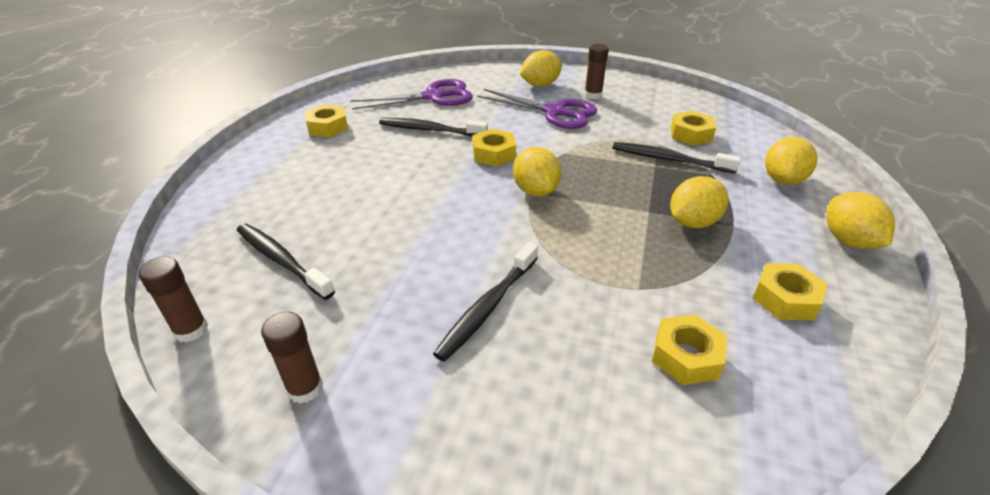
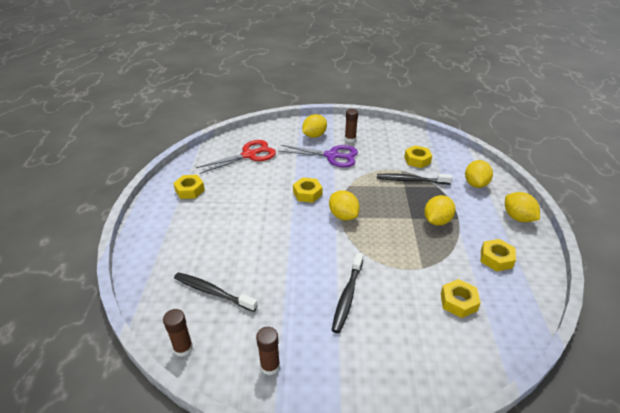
camera: 15 degrees left, 0 degrees up
(430, 130) = (259, 182): black toothbrush -> none
(433, 97) = (249, 155): purple scissors -> red scissors

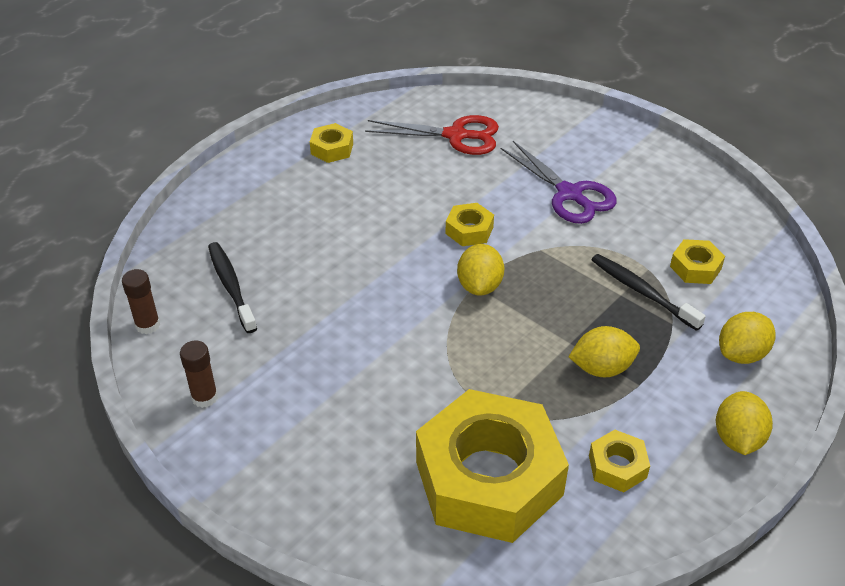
camera: 40 degrees right, 5 degrees up
(314, 135) = (582, 149): yellow lemon -> none
(347, 296) = (364, 383): black toothbrush -> none
(350, 139) = (631, 181): brown glue stick -> none
(458, 302) = (488, 478): yellow nut -> yellow nut, size x2.45

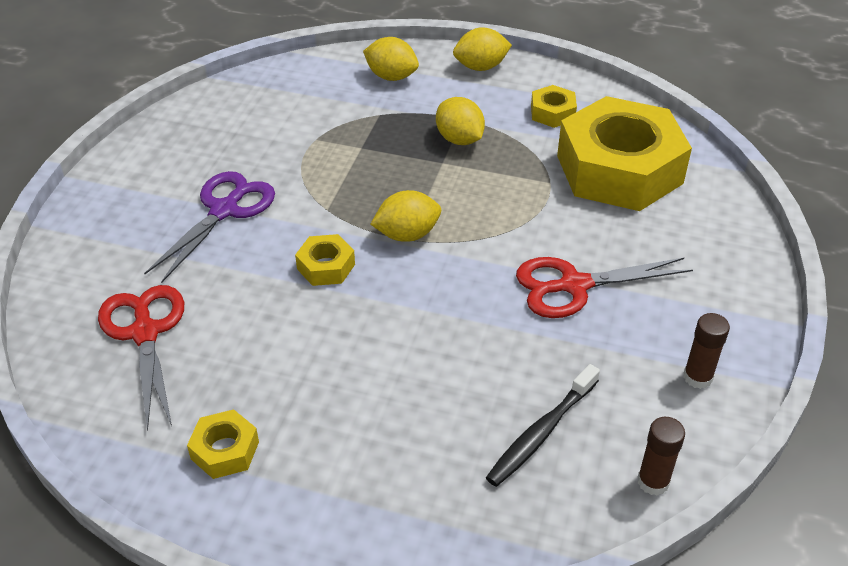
camera: 115 degrees left, 0 degrees up
(352, 366) = (574, 285): none -> red scissors
(642, 292) = (350, 136): black toothbrush -> none
(695, 267) = (298, 113): yellow nut -> none

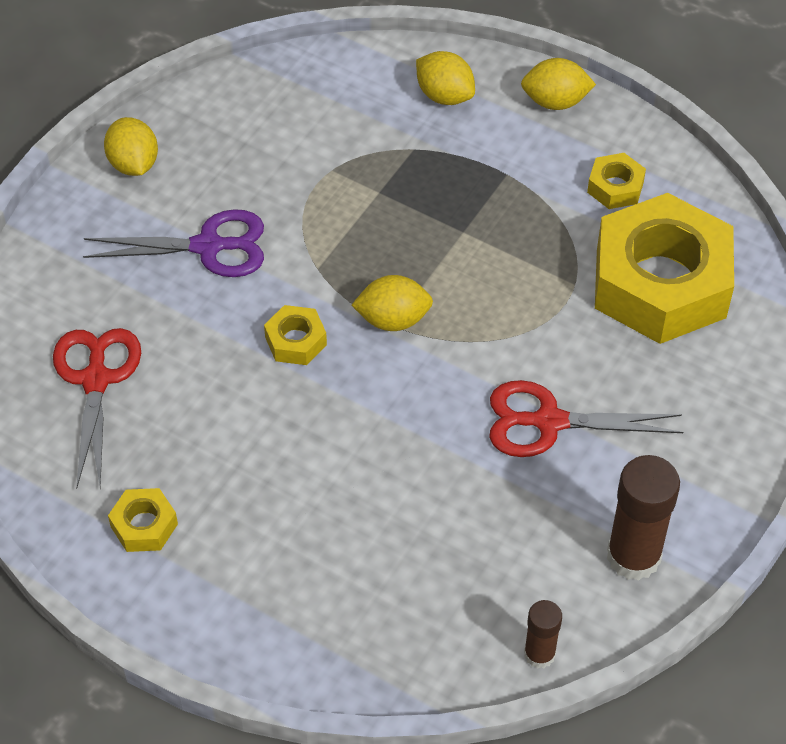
camera: 15 degrees right, 10 degrees up
(224, 210) = (208, 246): purple scissors -> purple scissors turned 45 degrees clockwise
(459, 139) = (493, 203): yellow lemon -> yellow lemon (133, 164)
(541, 433) = (451, 578): black toothbrush -> none
(697, 377) = (633, 556): brown glue stick -> brown glue stick, size x1.78

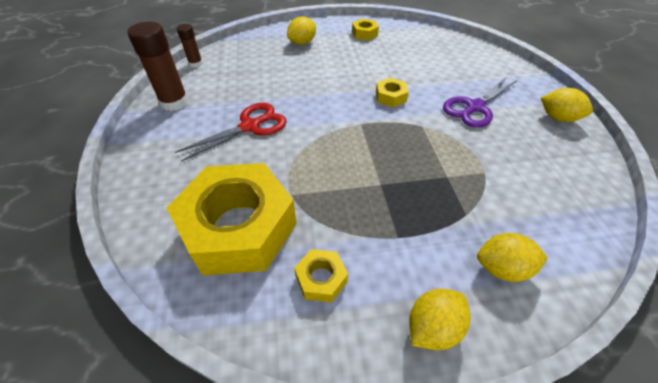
camera: 140 degrees right, 5 degrees down
(96, 379) = (437, 53): red scissors -> none
(393, 319) = (363, 125): yellow lemon -> yellow lemon (302, 43)

